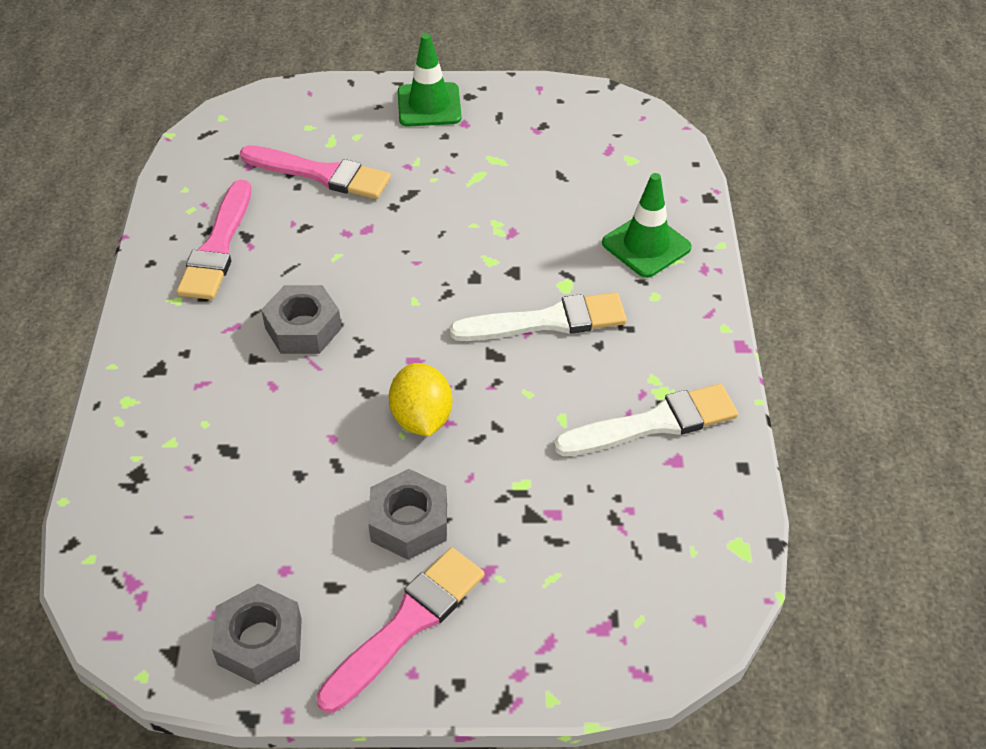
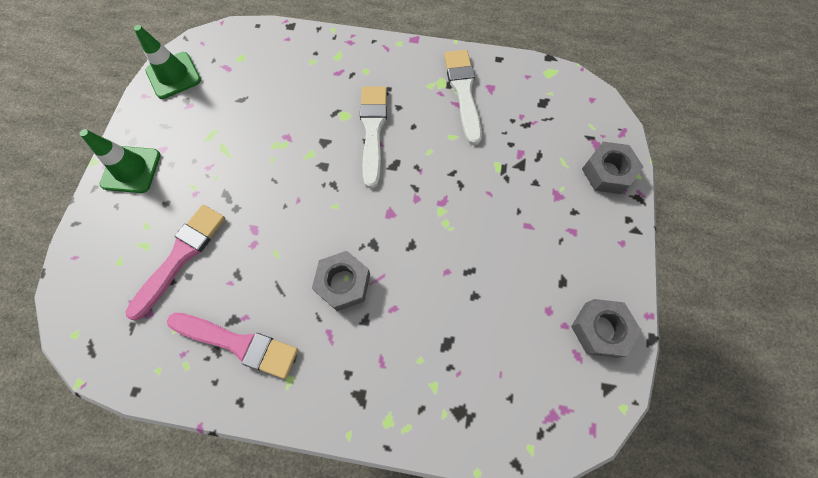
camera: 80 degrees left, 20 degrees up
(406, 624) = (591, 242): pink brush -> none
(409, 522) = (519, 232): grey nut -> grey nut (607, 172)
(421, 418) = (439, 214): yellow lemon -> none
(646, 245) = (322, 66): green traffic cone -> green traffic cone (173, 75)

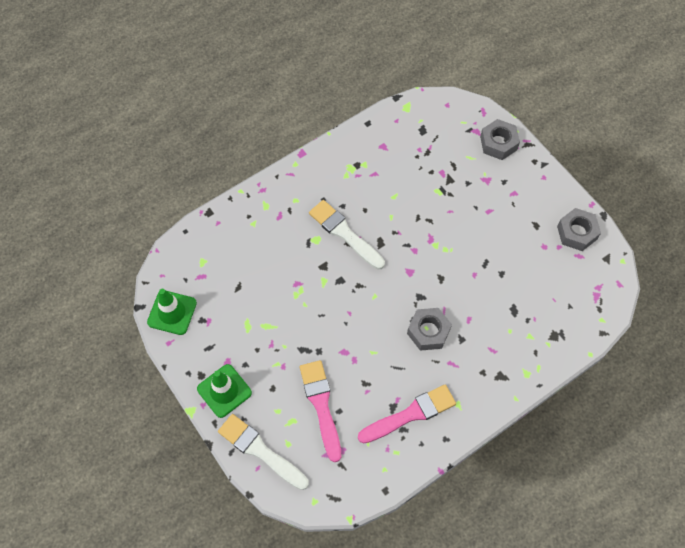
camera: 45 degrees left, 5 degrees down
(463, 92) = (370, 163): white brush -> white brush (260, 451)

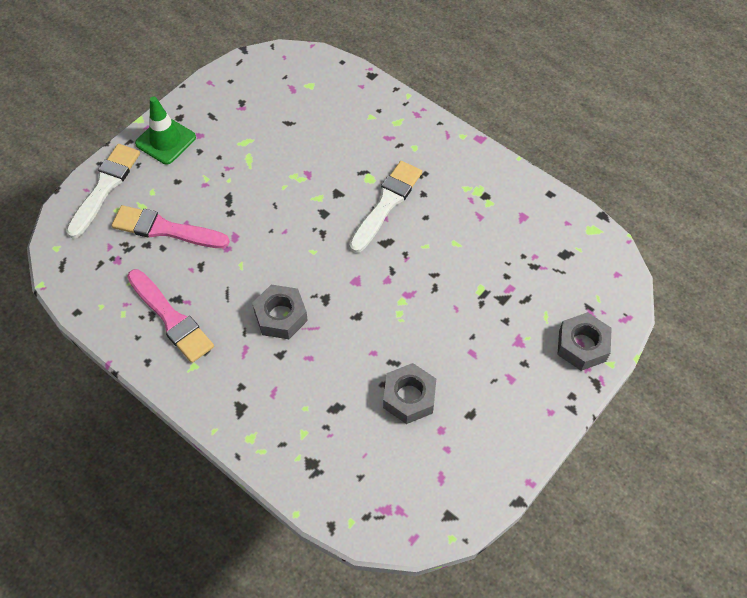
camera: 75 degrees right, 5 degrees down
(172, 312) = (243, 76): green traffic cone -> none
(321, 405) = (165, 229): pink brush -> pink brush turned 135 degrees counterclockwise
(577, 233) = (476, 469): grey nut -> grey nut (409, 397)

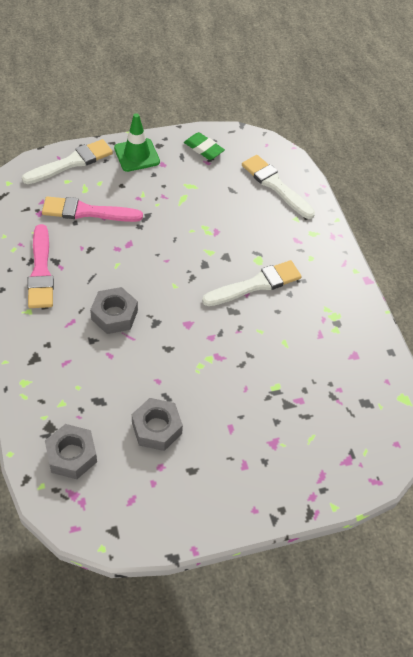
camera: 30 degrees right, 5 degrees down
(165, 229) = (87, 212): pink brush -> pink brush turned 45 degrees counterclockwise
(227, 95) = (203, 149): none -> green eraser
(326, 94) = (275, 185): none -> white brush
(582, 345) = (322, 478): grey nut -> grey nut (72, 455)

